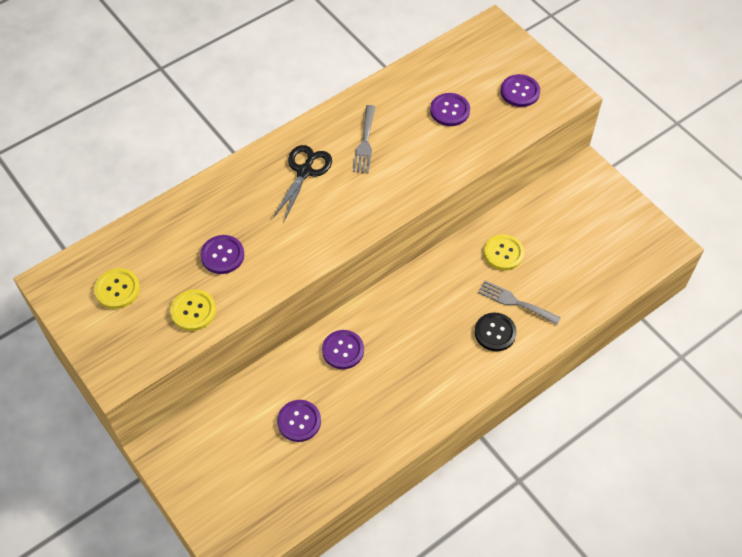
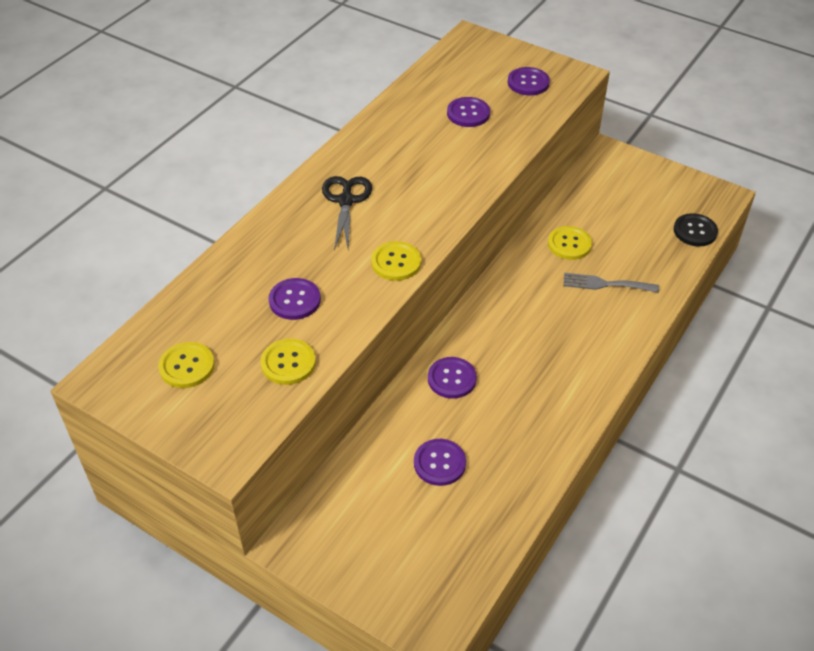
camera: 20 degrees left, 10 degrees down
(318, 244) = (396, 262): none -> yellow button
(365, 143) = (396, 160): grey fork -> none
(495, 332) = (601, 317): black button -> black button (695, 231)

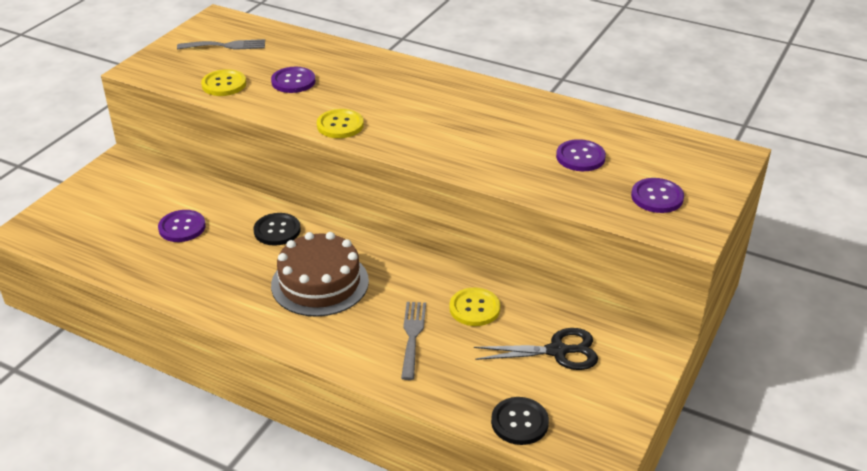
camera: 85 degrees right, 10 degrees down
(187, 366) = (226, 46): yellow button -> grey fork
(346, 201) = (422, 95): black scissors -> black scissors (557, 351)
(452, 379) = (277, 230): purple button -> black button
(536, 344) = (320, 283): none -> brown cake

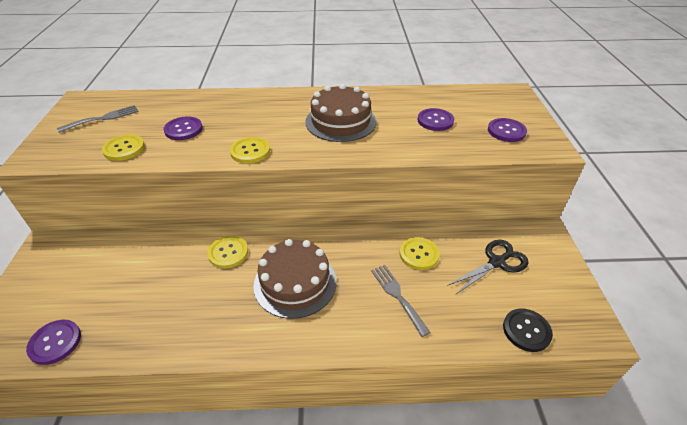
camera: 30 degrees left, 5 degrees up
(182, 227) = (143, 282): purple button -> purple button (55, 342)
(277, 230) = (228, 253): black button -> yellow button
(466, 123) = (340, 121): none -> brown cake

